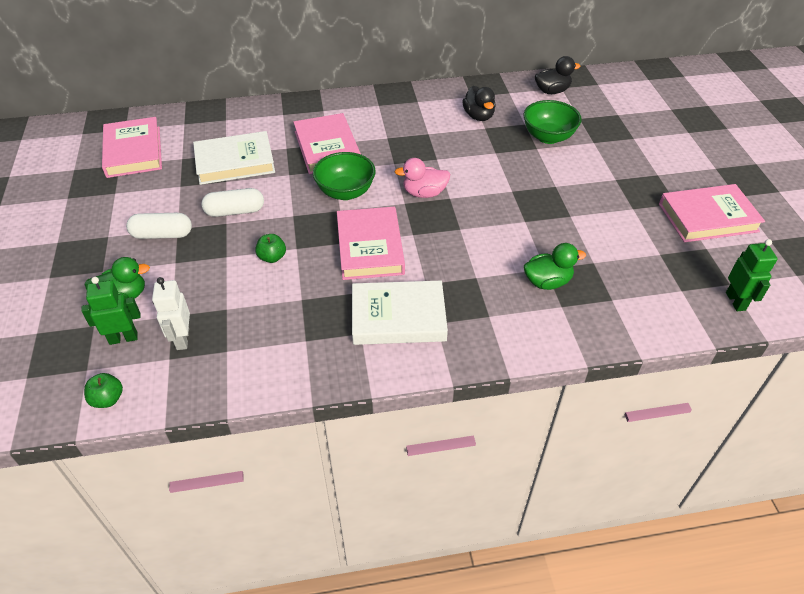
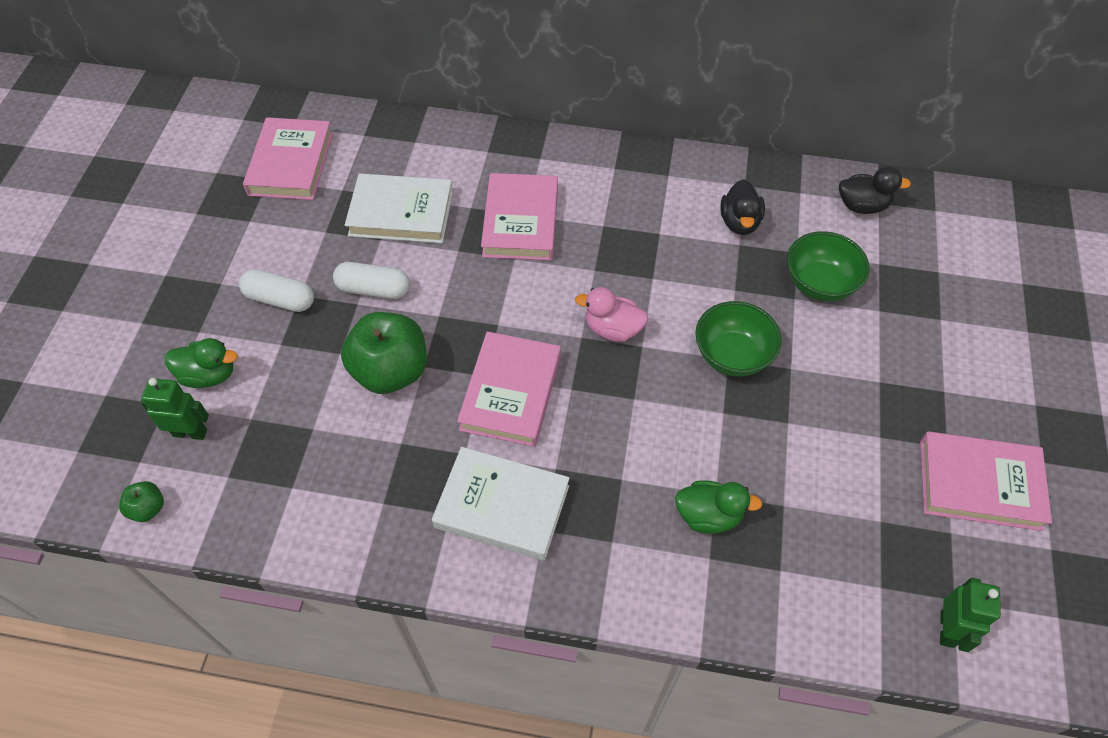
camera: 20 degrees right, 10 degrees up
(182, 339) = (250, 455): white robot -> none
(272, 257) = (391, 371): green apple -> green apple, size x2.20
(345, 192) = (515, 298): green bowl -> green bowl (732, 355)

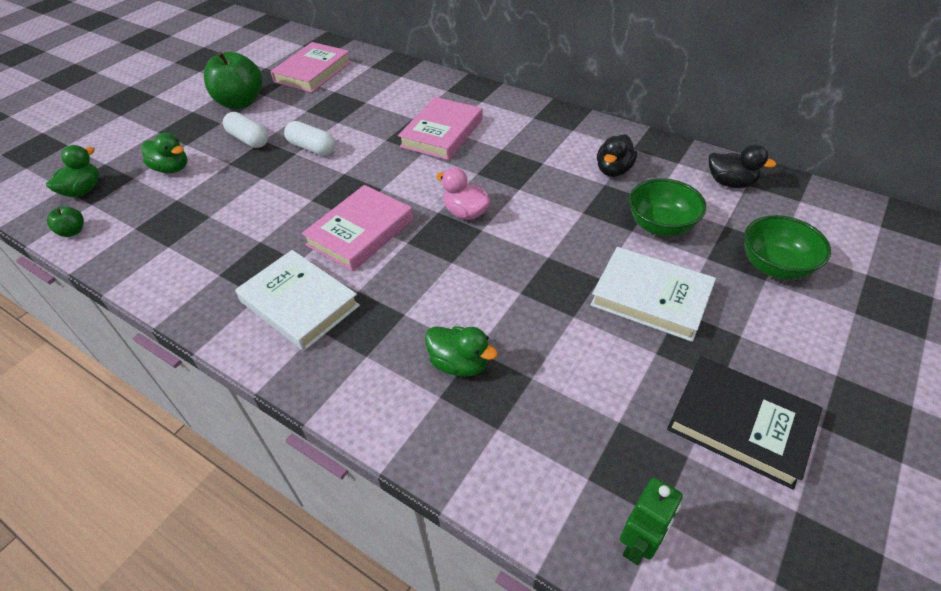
camera: 25 degrees right, 10 degrees down
(110, 445) = (83, 190): none -> green duck
(190, 432) = (134, 197): green robot -> none
(391, 371) = (286, 197): green apple -> green apple (240, 102)
(401, 213) = (362, 111): white book -> white book (651, 297)
(732, 355) = (553, 255): green bowl -> green bowl (775, 266)
(979, 484) = (740, 424): pink book -> black book

